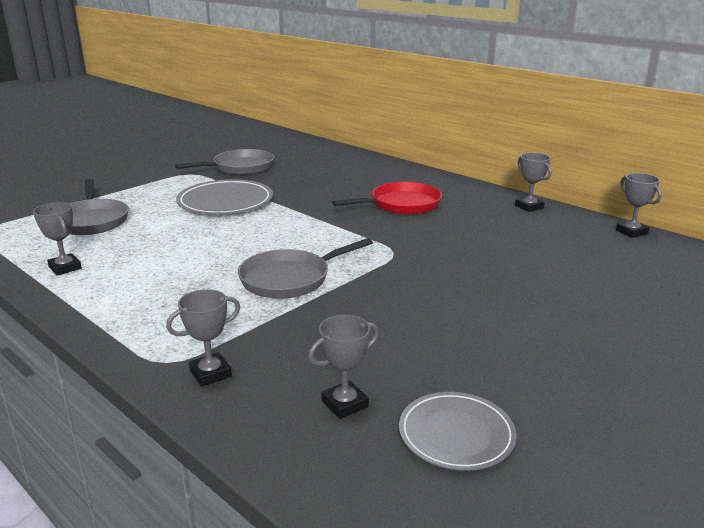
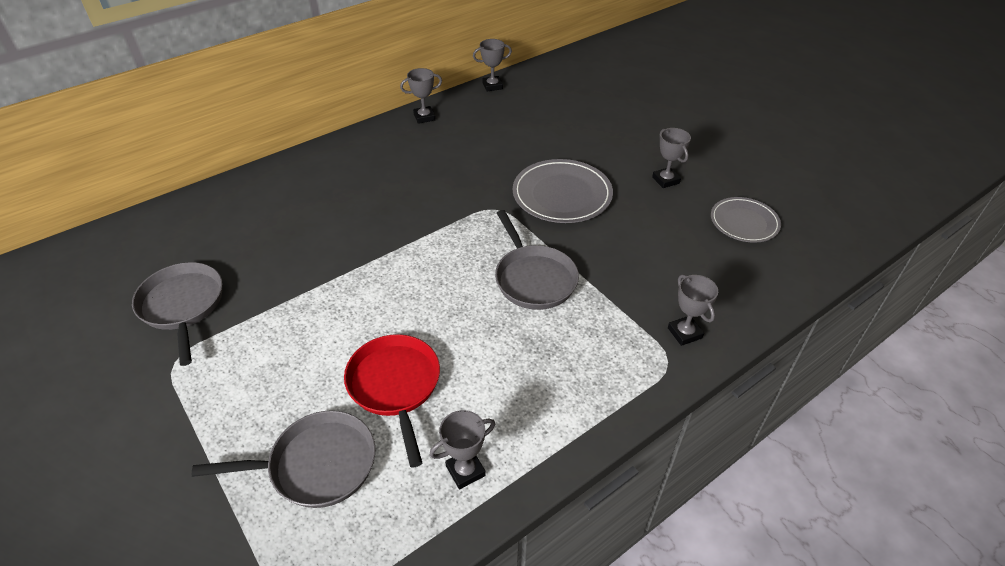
camera: 80 degrees left, 20 degrees up
(225, 202) = (311, 322): grey plate -> grey plate (562, 195)
(345, 404) = (718, 264): grey trophy -> grey trophy (665, 180)
(401, 204) = (385, 187): red pan -> red pan (395, 386)

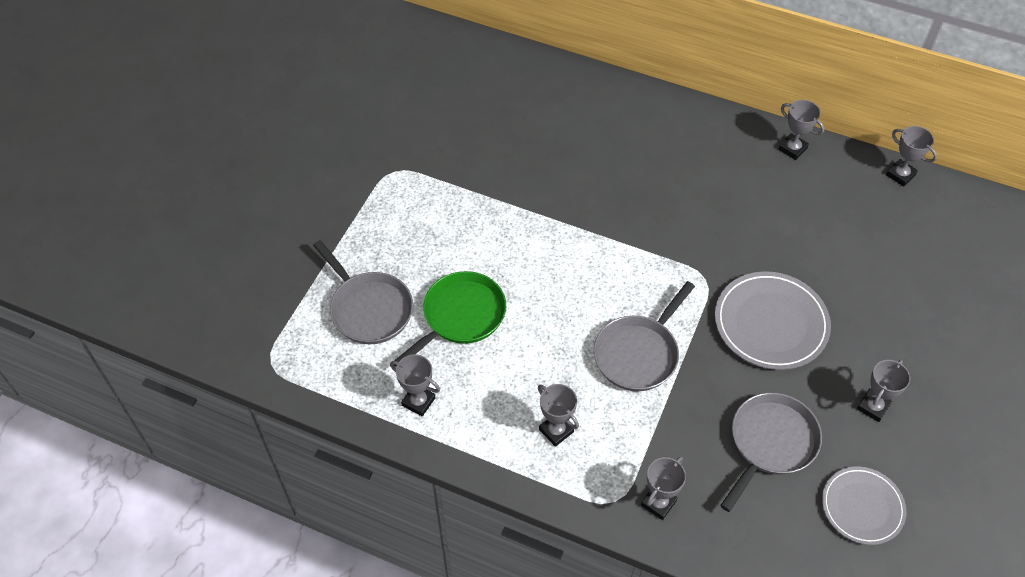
camera: 60 degrees right, 10 degrees up
(183, 306) = (441, 139): grey pan -> grey pan (770, 443)
(395, 386) = (460, 316): red pan -> green pan
(572, 370) = (556, 431): none -> grey trophy

